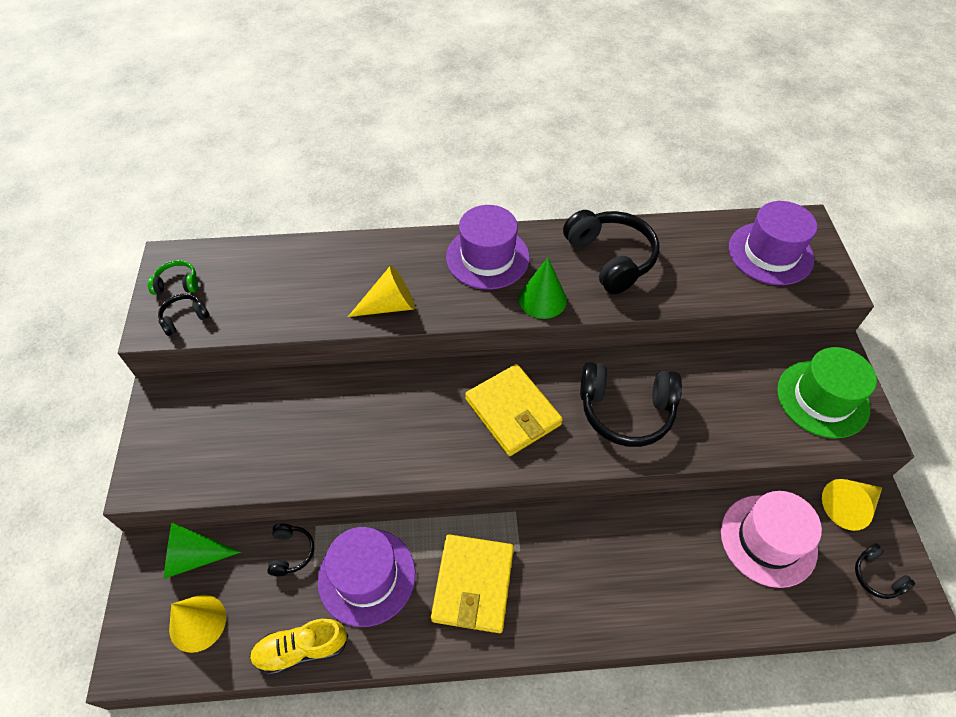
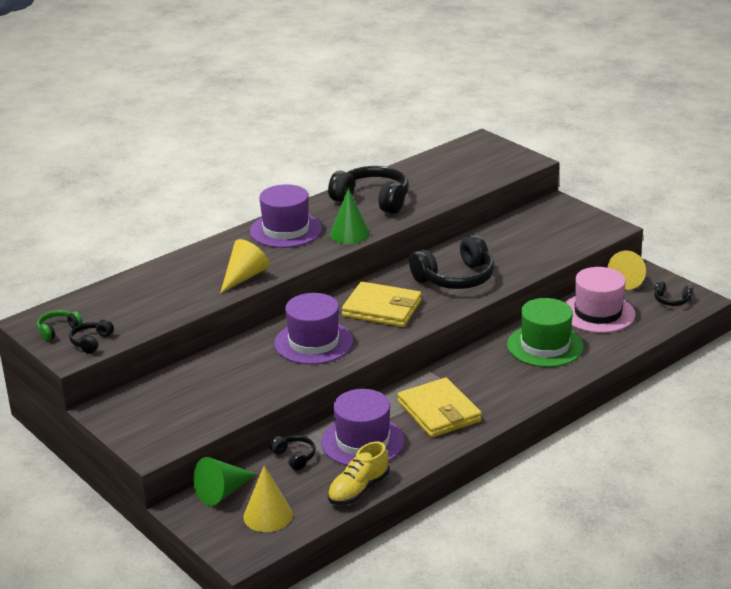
camera: 35 degrees left, 25 degrees down
(770, 253) = (473, 161): purple hat -> purple hat (313, 342)
(822, 398) = (568, 225): green hat -> green hat (545, 346)

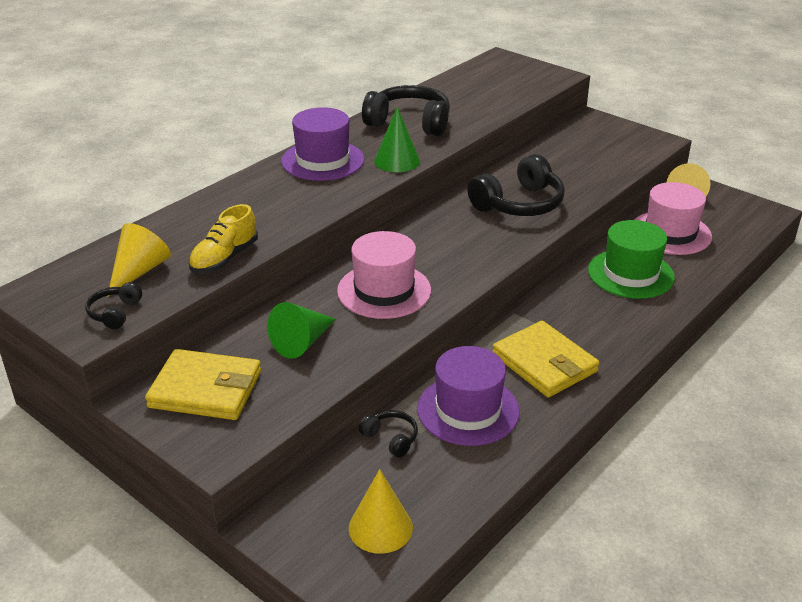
camera: 10 degrees left, 5 degrees up
(58, 330) = (69, 300): green headphones -> none
(222, 492) = (313, 498): green cone -> green cone (302, 342)
(244, 277) = (290, 217): yellow cone -> yellow cone (139, 271)
(313, 342) = (384, 290): purple hat -> pink hat
(358, 490) = (484, 478): yellow shoe -> yellow shoe (224, 258)
(382, 308) = (450, 244): yellow wallet -> yellow wallet (205, 389)
(671, 300) = (739, 214): black headphones -> none

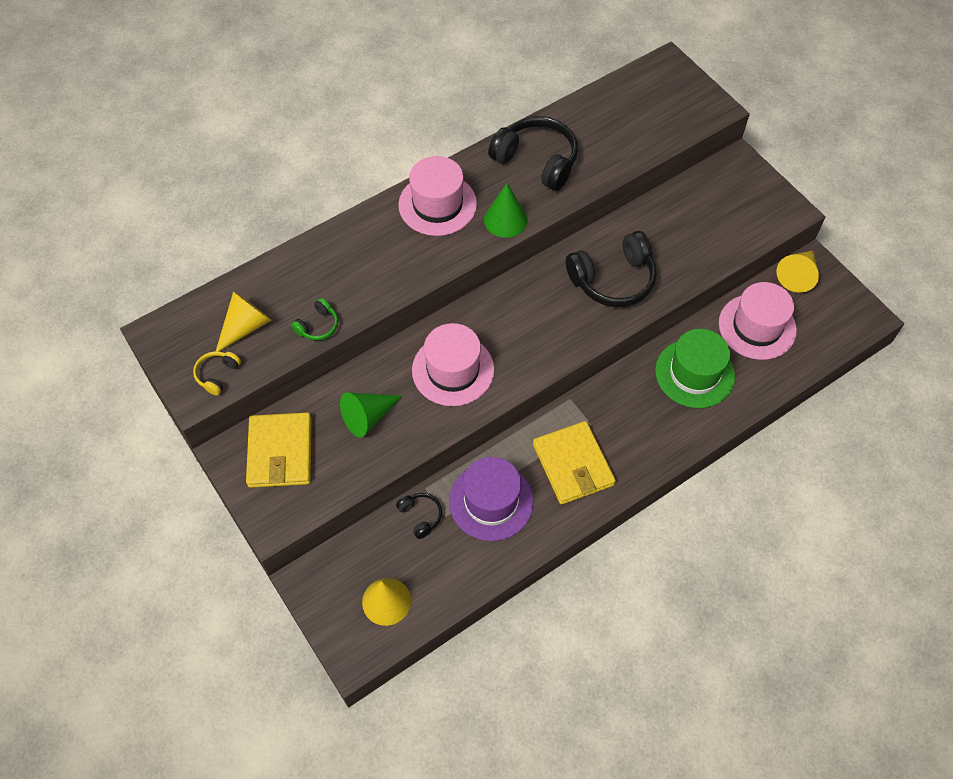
camera: 15 degrees right, 25 degrees up
(115, 313) = (217, 375): black headphones -> yellow headphones
(205, 389) = (280, 452): yellow wallet -> yellow wallet turned 60 degrees clockwise
(224, 258) = (318, 326): yellow shoe -> green headphones
(322, 160) = (437, 204): purple hat -> pink hat

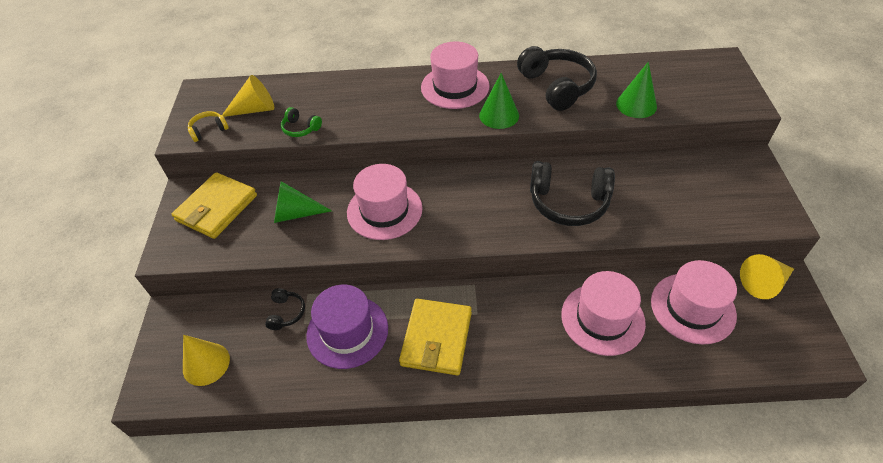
camera: 35 degrees right, 10 degrees down
(318, 326) = (300, 128): green headphones -> green headphones turned 45 degrees clockwise
(622, 151) = (636, 105): none -> green cone
(694, 373) = (602, 318): green hat -> pink hat

